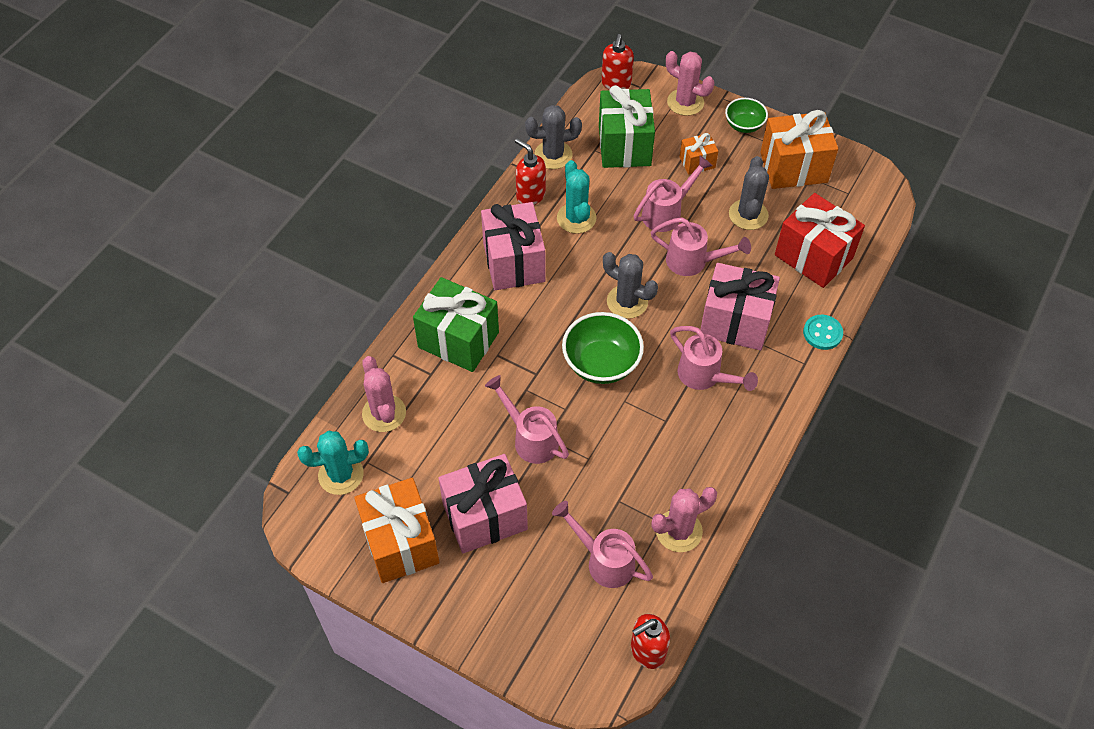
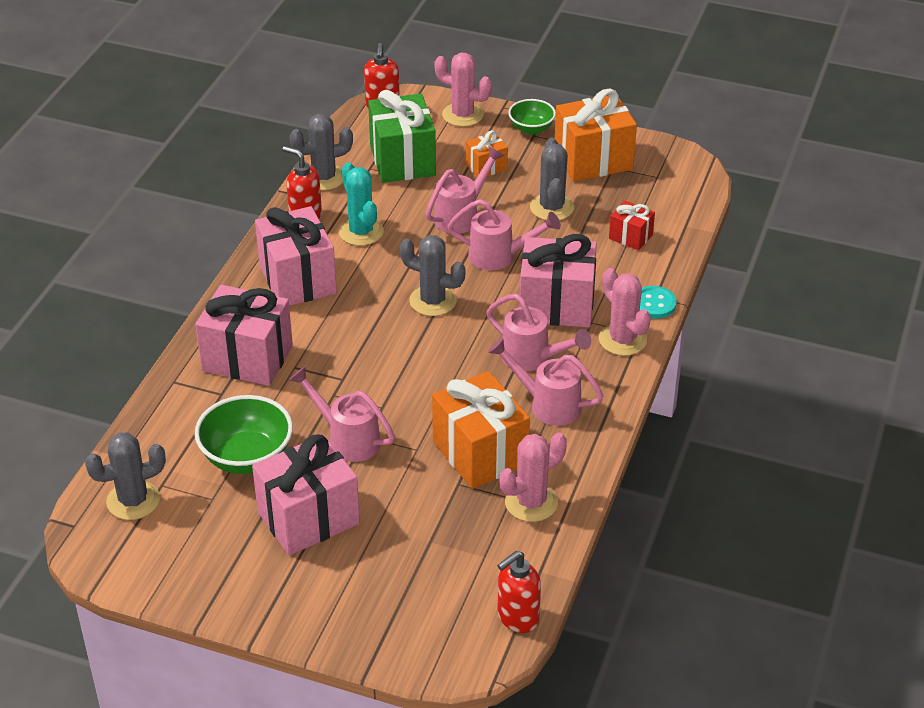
camera: 10 degrees left, 15 degrees down
(341, 475) = (133, 501): turquoise cactus -> grey cactus
(384, 413) = (173, 437): pink cactus -> pink cactus (622, 340)
(400, 543) = (215, 555): orange gift -> orange gift (480, 453)
(458, 340) = (247, 358): green gift -> pink gift
(601, 363) = (414, 360): green bowl -> green bowl (247, 457)
(603, 560) = (452, 540): pink watering can -> pink watering can (547, 404)
(813, 256) = (630, 237): red gift -> red gift, size x0.51

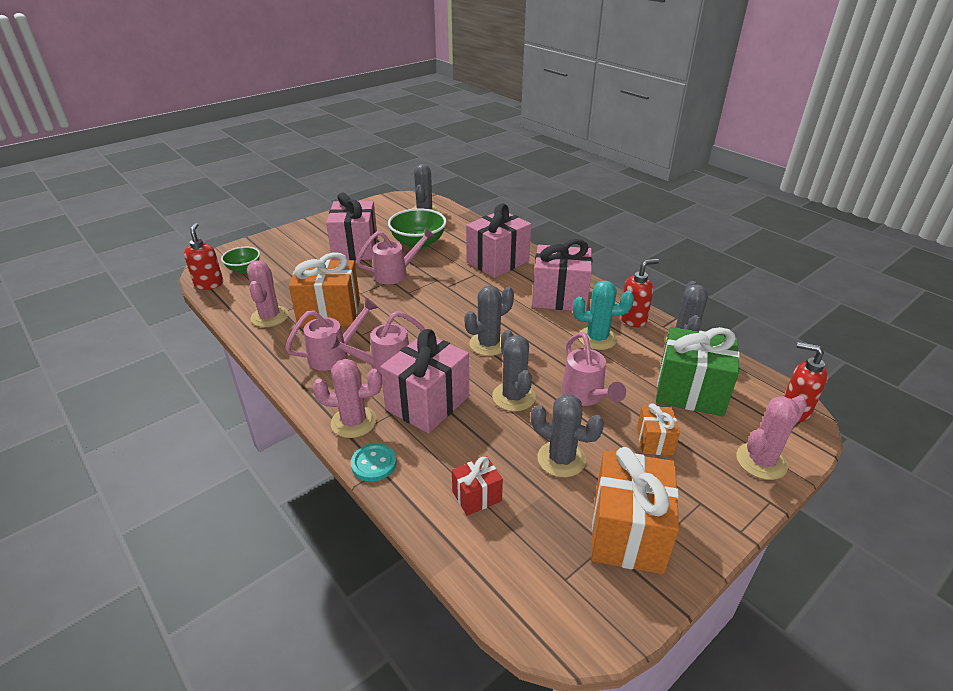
camera: 120 degrees right, 5 degrees down
(500, 256) = (513, 397): pink watering can -> grey cactus
(531, 128) = (714, 506): green bowl -> green bowl (244, 269)

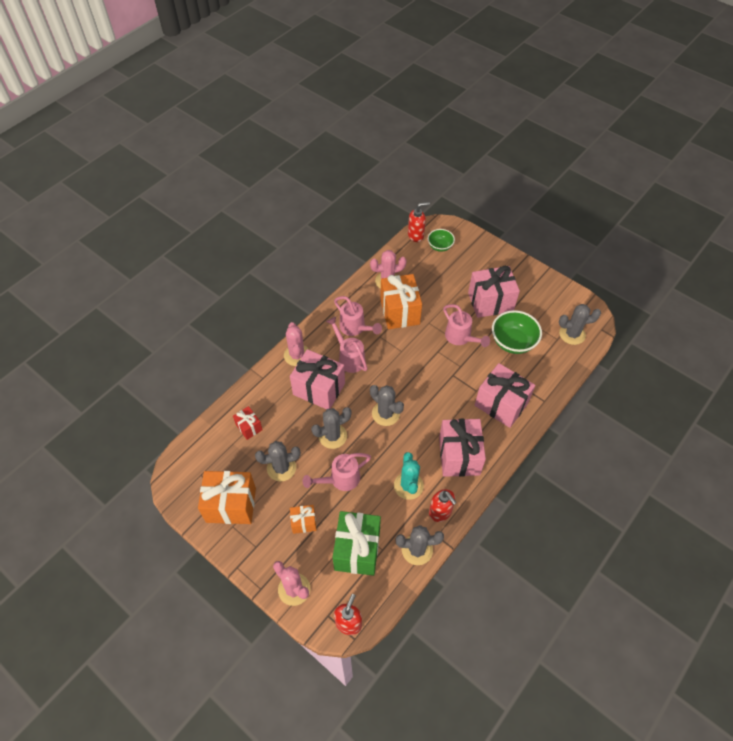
camera: 80 degrees right, 20 degrees up
(374, 464) = (266, 373): turquoise button -> none
(561, 459) = (281, 468): grey cactus -> grey cactus turned 60 degrees clockwise

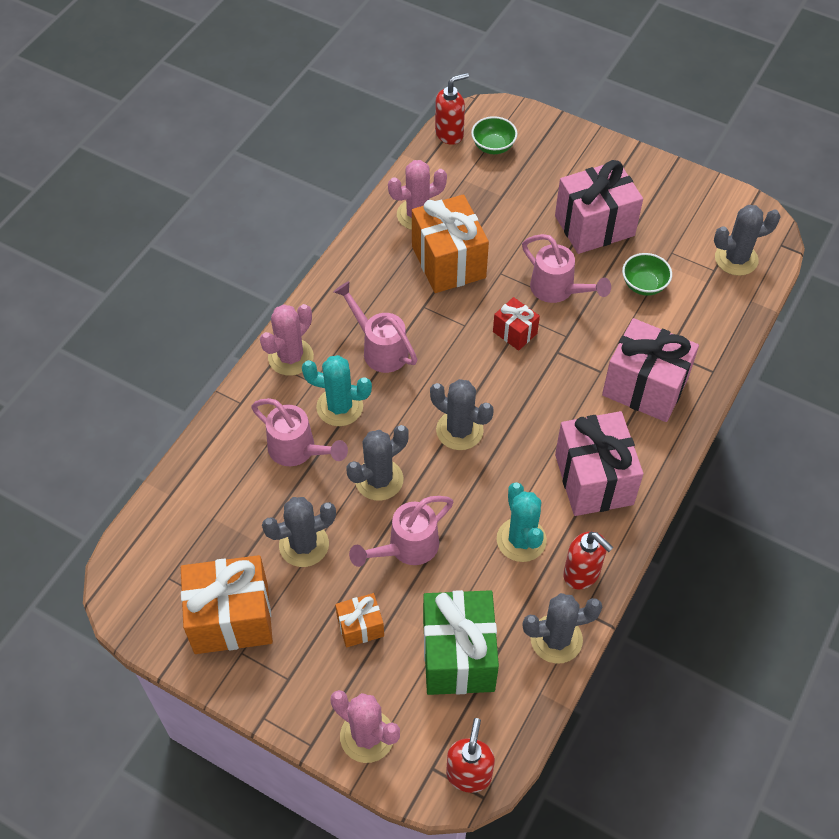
camera: 10 degrees left, 0 degrees up
(249, 427) = (234, 487): red gift -> red gift (515, 332)
(297, 355) = (291, 357): pink cactus -> pink cactus turned 60 degrees clockwise
(319, 389) = (339, 407): pink gift -> turquoise cactus
(355, 328) = (380, 299): pink watering can -> pink watering can (298, 451)
(513, 342) = (644, 285): green bowl -> green bowl, size x0.60

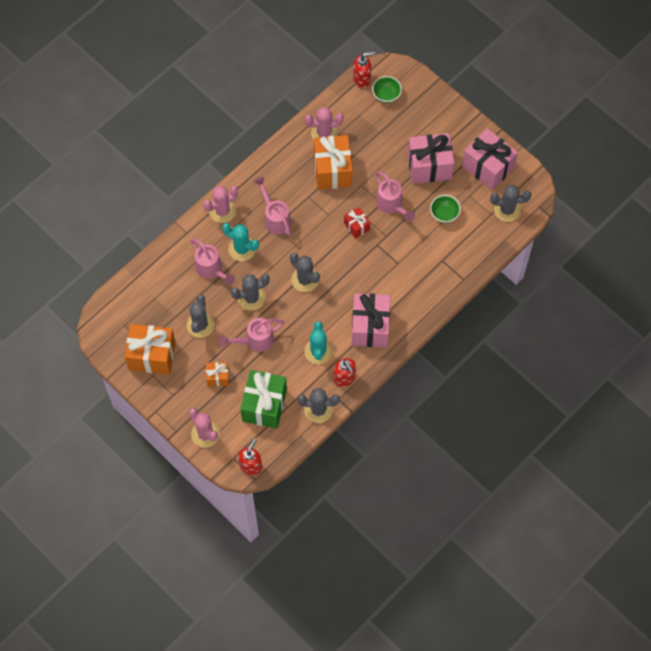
camera: 15 degrees right, 10 degrees up
(304, 545) = (200, 325): grey cactus -> grey cactus turned 75 degrees counterclockwise
(645, 387) = (420, 279): pink gift -> pink gift (488, 167)

